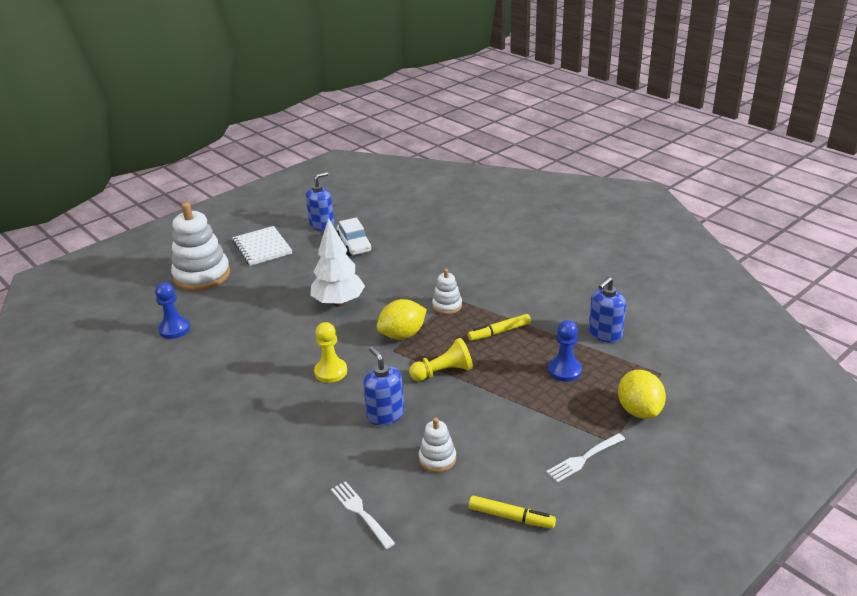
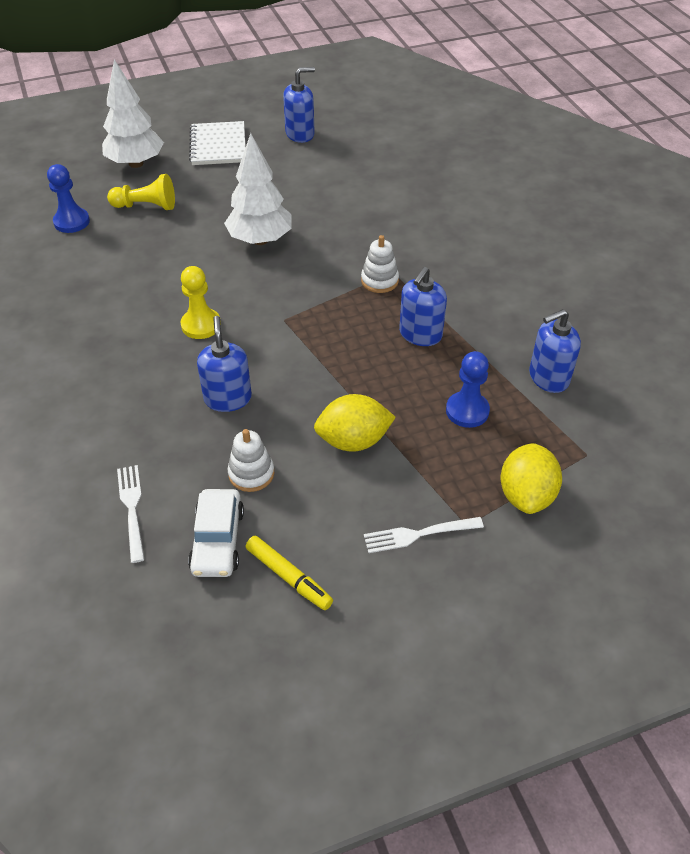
camera: 20 degrees right, 15 degrees up
(202, 275) = (136, 163): white stacking toy -> white tree
(354, 245) = (321, 170): white car -> white car (217, 540)
(402, 335) = (306, 303): yellow lemon -> yellow lemon (353, 441)
(443, 372) = (323, 366): yellow pawn -> yellow pawn (146, 206)
(499, 332) = (420, 334): yellow marker -> blue soap dispenser

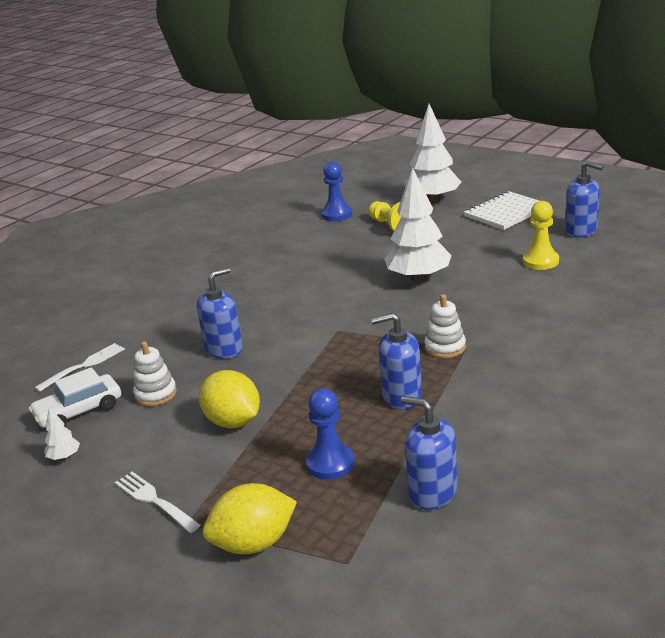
camera: 60 degrees right, 20 degrees down
(201, 325) = (290, 303): yellow pawn -> yellow pawn (540, 261)
(288, 577) = (64, 457): yellow marker -> white tree

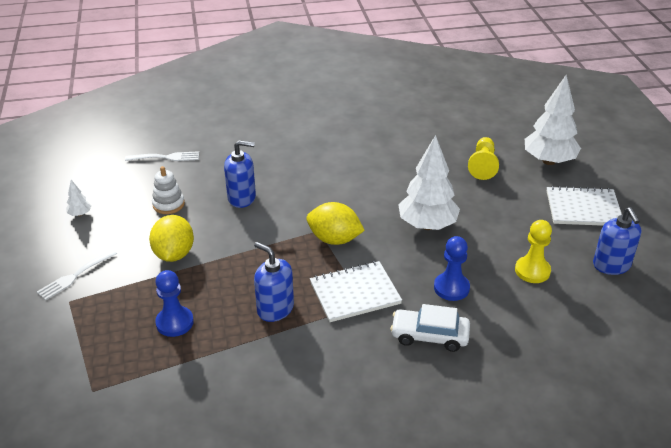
camera: 40 degrees right, 10 degrees up
(79, 411) = (123, 188): white car -> white car (429, 336)
(155, 501) = (75, 275): white fork -> white fork turned 135 degrees counterclockwise
(254, 544) = (75, 340): yellow lemon -> yellow lemon (334, 239)
(337, 214) = (463, 131): blue pawn -> blue pawn (451, 288)
(432, 492) = (189, 387): blue soap dispenser -> none
(445, 347) = (355, 293): white stacking toy -> white notebook

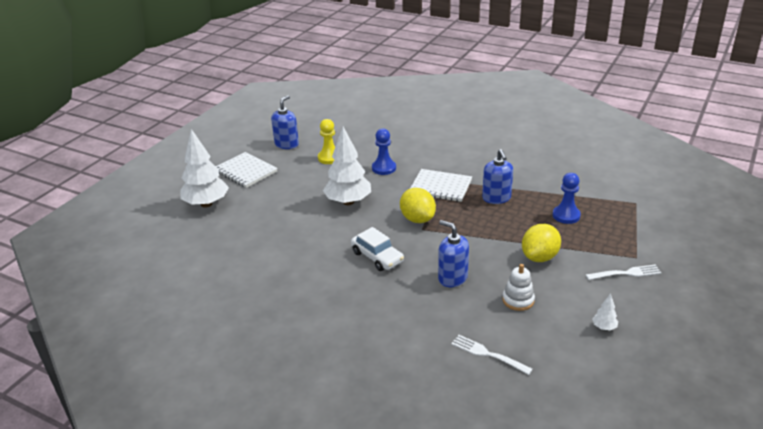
camera: 140 degrees left, 5 degrees down
(429, 336) = (424, 156): white car -> white car (377, 257)
(483, 165) = (251, 221): yellow pawn -> none

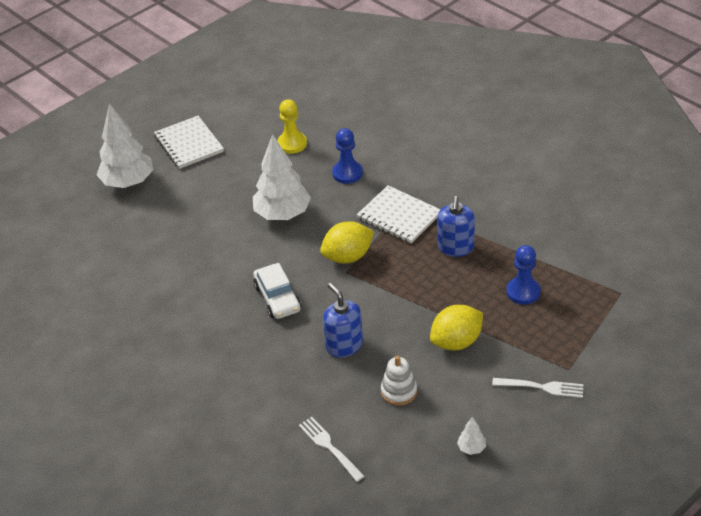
camera: 20 degrees right, 10 degrees up
(286, 144) = (252, 112): blue soap dispenser -> none
(417, 219) = (348, 257): yellow lemon -> yellow lemon turned 75 degrees clockwise

